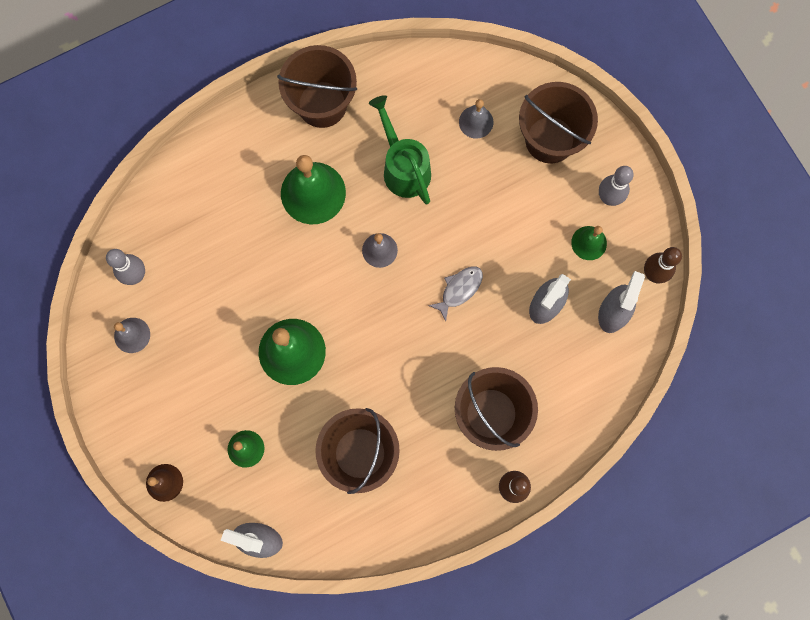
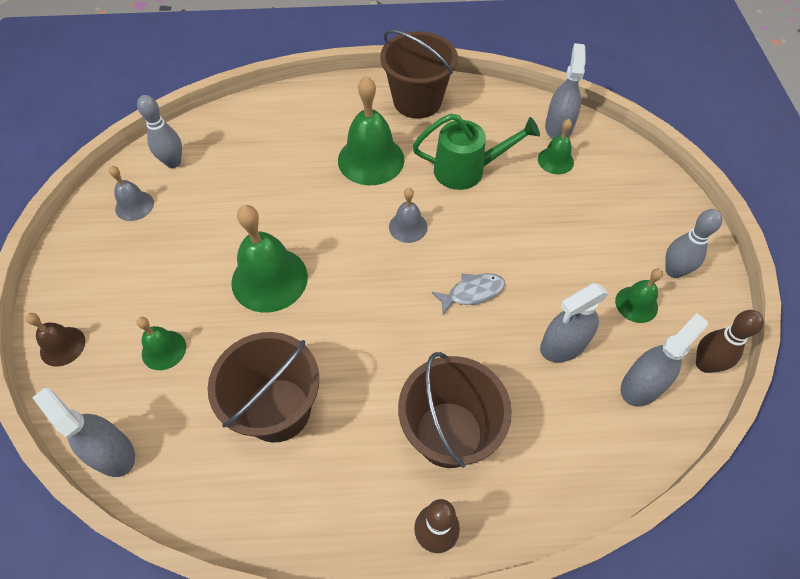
camera: 25 degrees right, 20 degrees down
(403, 167) = (467, 170): green watering can -> green watering can turned 90 degrees clockwise
(464, 81) = (558, 127): none -> grey spray bottle
(476, 122) = (555, 160): grey bell -> green bell
(550, 139) = (626, 199): brown bucket -> none

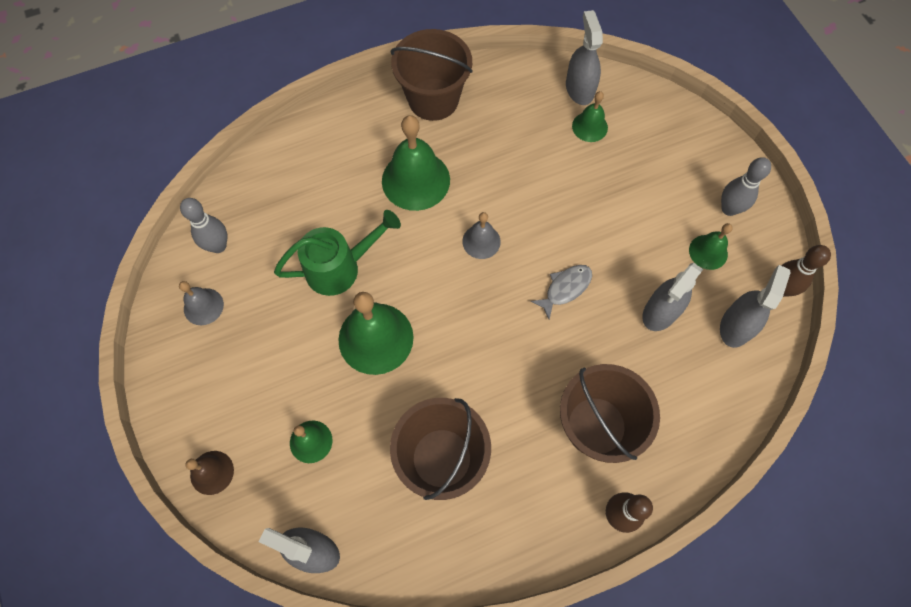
camera: 20 degrees left, 10 degrees up
(467, 170) = (512, 163): green watering can -> green watering can (340, 267)

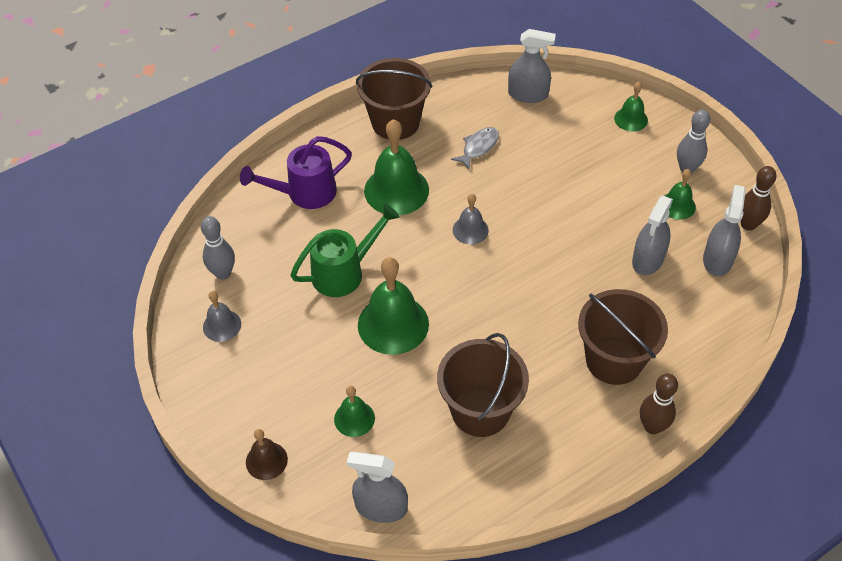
camera: 10 degrees left, 15 degrees down
(321, 167) = (304, 193): none -> purple watering can
(565, 288) = (557, 255): grey fish -> grey fish (478, 147)
(579, 89) = (528, 94): grey spray bottle -> grey spray bottle turned 120 degrees clockwise
(589, 127) = (545, 123): green bell -> green bell (631, 119)

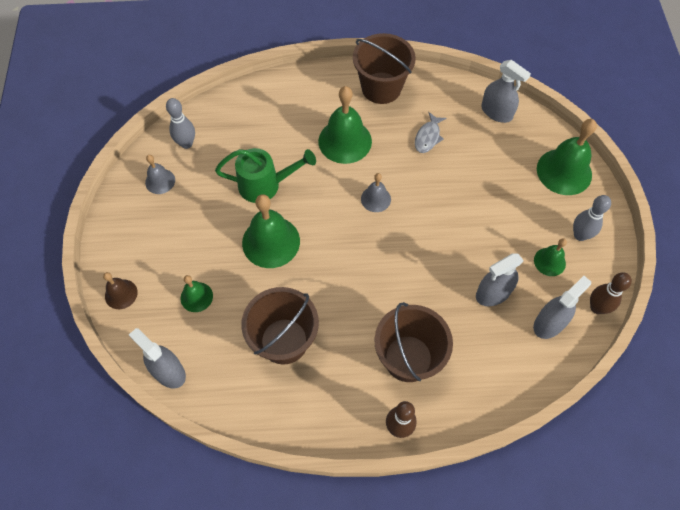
camera: 30 degrees right, 10 degrees up
(304, 193) = (280, 112): purple watering can -> none
(478, 147) = (428, 137): grey fish -> grey fish turned 135 degrees clockwise
(631, 119) = (564, 171): green bell -> green bell, size x1.85

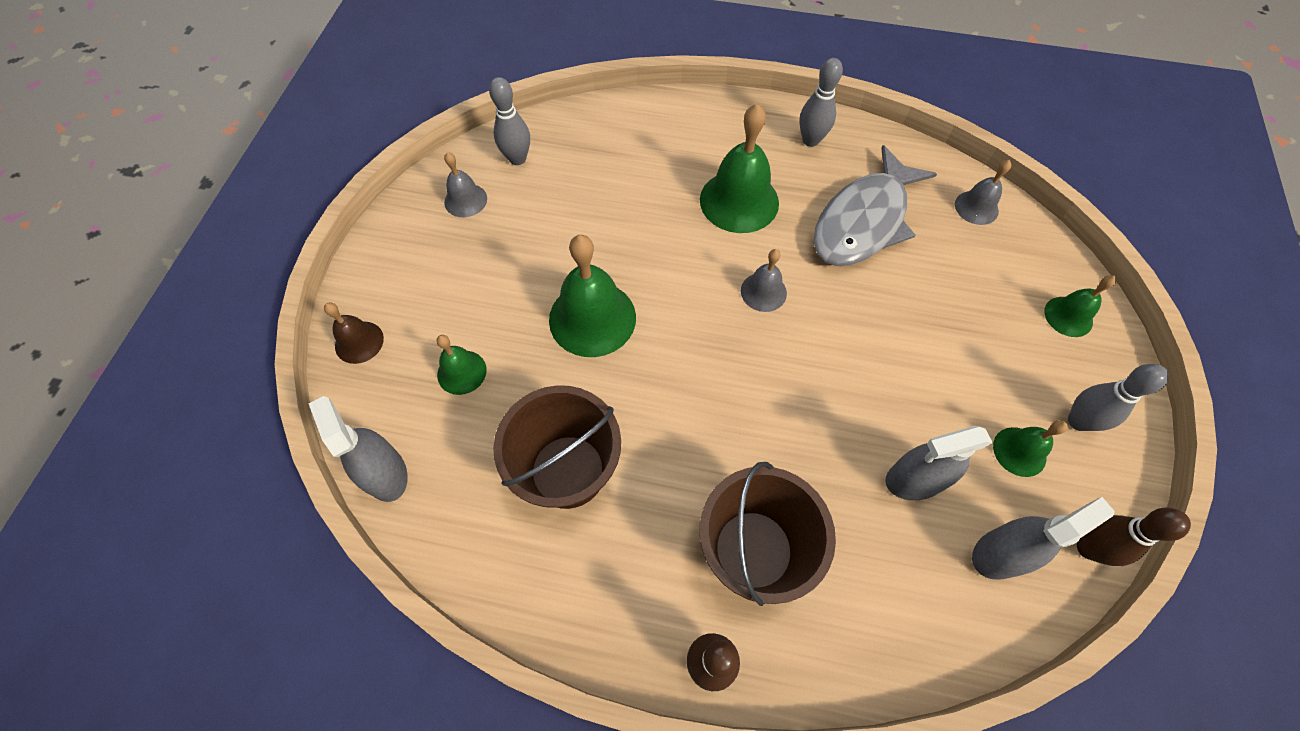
camera: 15 degrees right, 0 degrees up
(265, 185) = (608, 237): green watering can -> none
(381, 88) = (810, 140): brown bucket -> grey bowling pin
(428, 137) = (863, 221): grey fish -> grey fish, size x2.16
(496, 112) = (976, 207): grey spray bottle -> grey bell
(564, 171) = (1068, 316): green bell -> green bell, size x0.54

